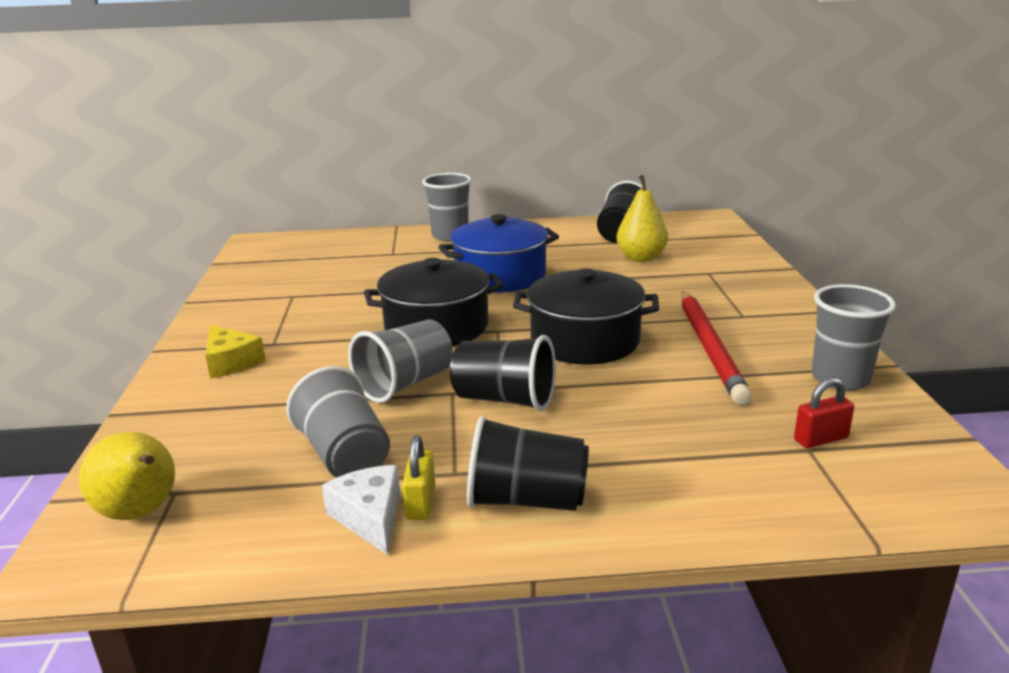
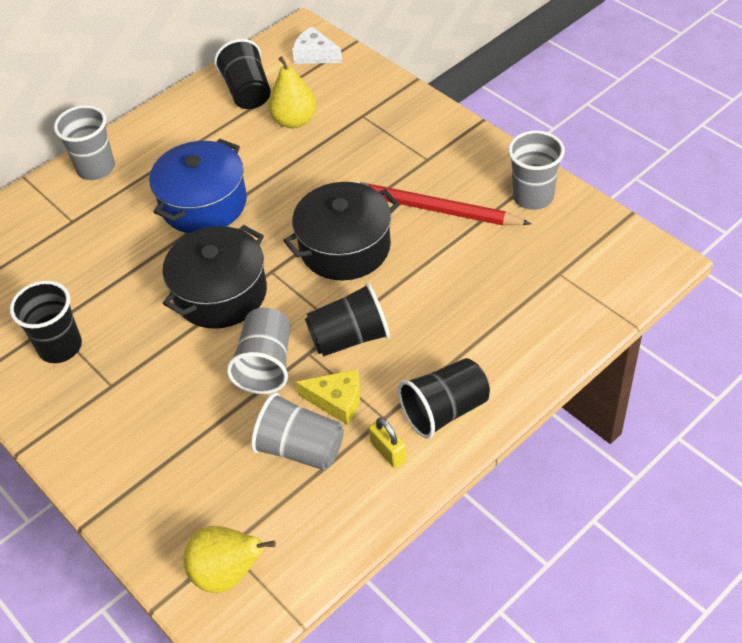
camera: 35 degrees left, 25 degrees up
(231, 362) = (104, 424): yellow cheese -> yellow cheese (337, 401)
(278, 309) = (60, 347): none -> black cup
(370, 517) = (371, 481): white cheese -> white cheese (315, 55)
(709, 348) = (434, 209): red pencil -> red pencil turned 150 degrees clockwise
(820, 439) = (559, 261): red padlock -> none

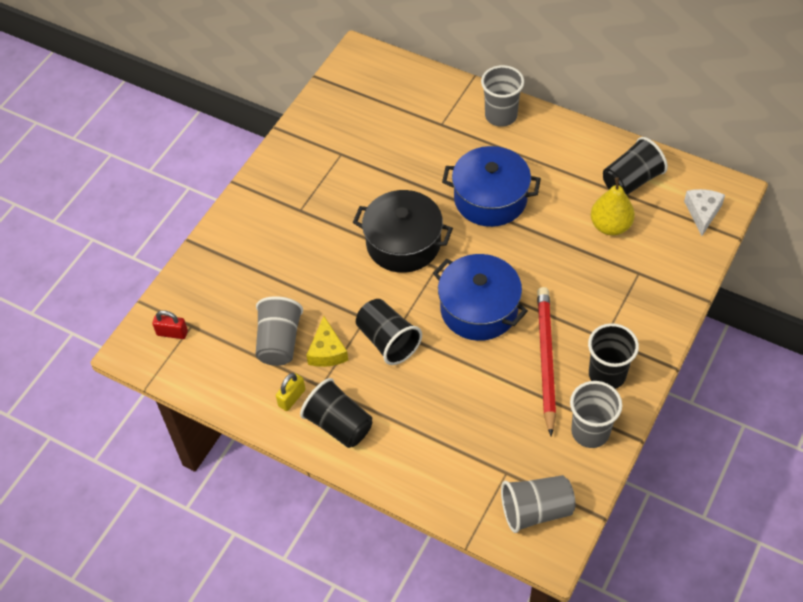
camera: 70 degrees right, 5 degrees up
(60, 347) = (323, 167): black cup -> black cup (607, 374)
(228, 573) = (172, 333): yellow pear -> red padlock
(266, 364) = (346, 295): grey cup -> grey cup (536, 510)
(345, 247) = (479, 309): black pot -> blue pot

